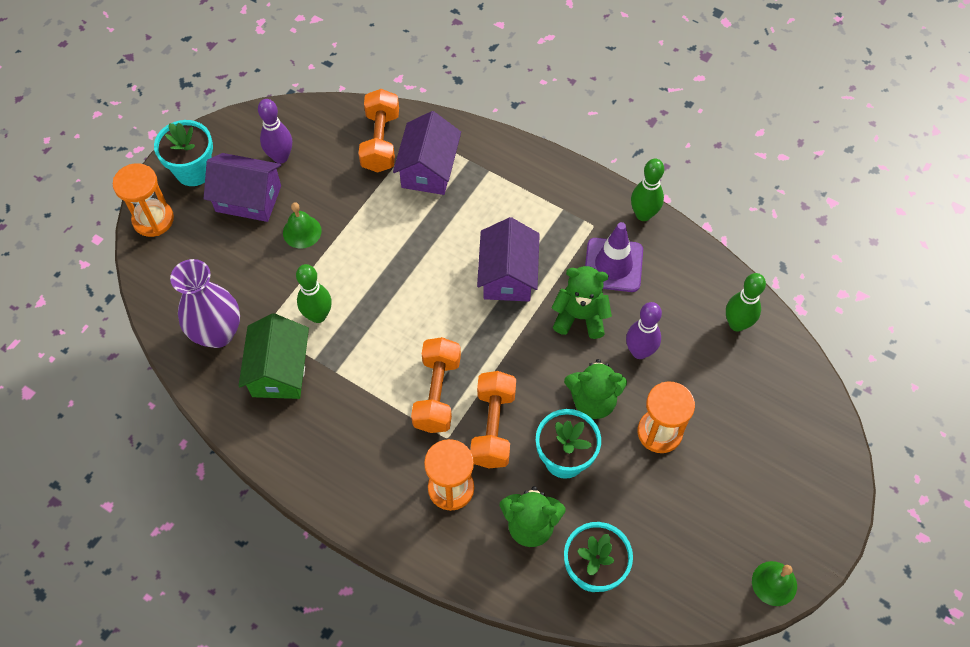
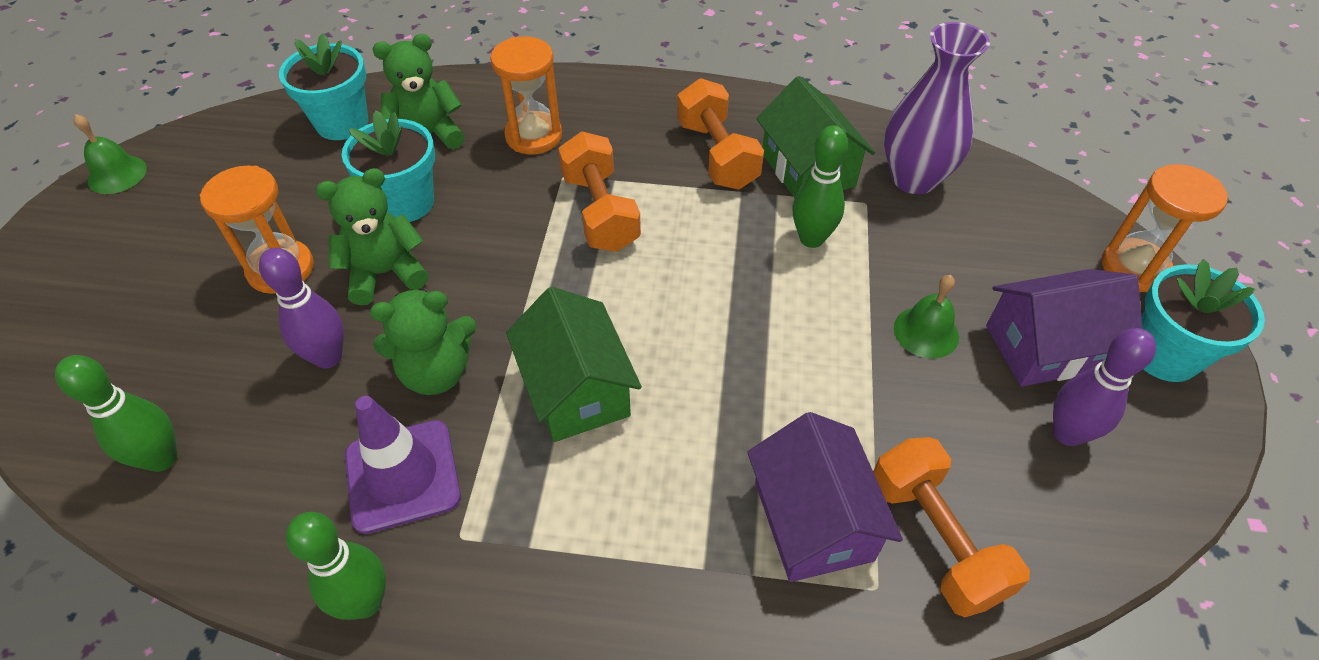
camera: 155 degrees right, 10 degrees down
(493, 427) = (510, 203): orange dumbbell -> orange dumbbell (717, 155)
(507, 275) = (576, 390): purple house -> green house

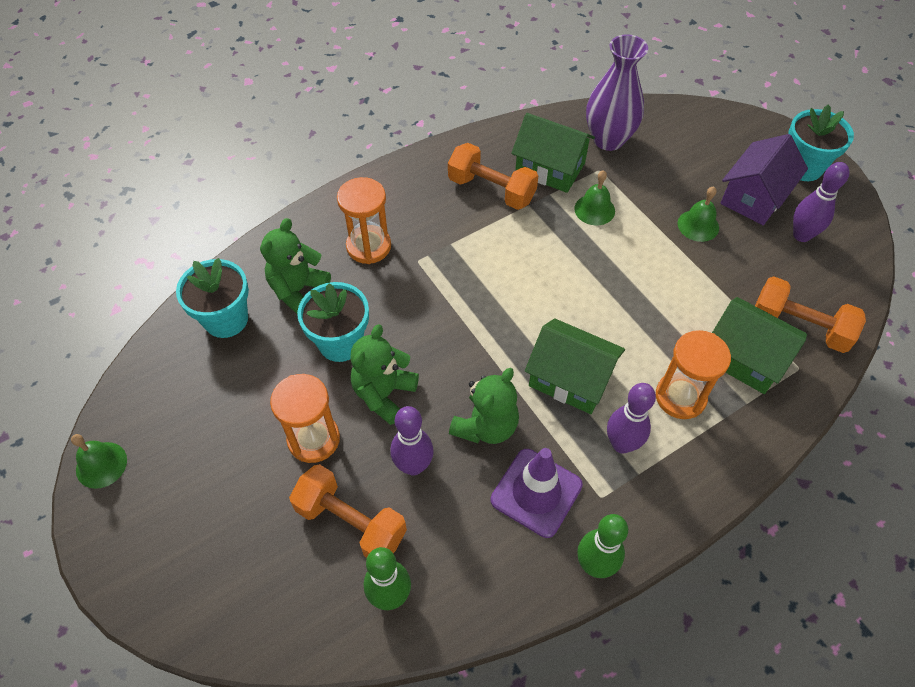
camera: 40 degrees left, 5 degrees up
(549, 500) = (621, 444): none -> purple bowling pin
(600, 212) = (466, 269): orange dumbbell -> orange dumbbell (351, 523)
(811, 239) = (594, 209): green bowling pin -> green bell
(812, 521) = (744, 358): purple house -> green house
(1134, 268) = (752, 127): orange hourglass -> orange hourglass (680, 397)

